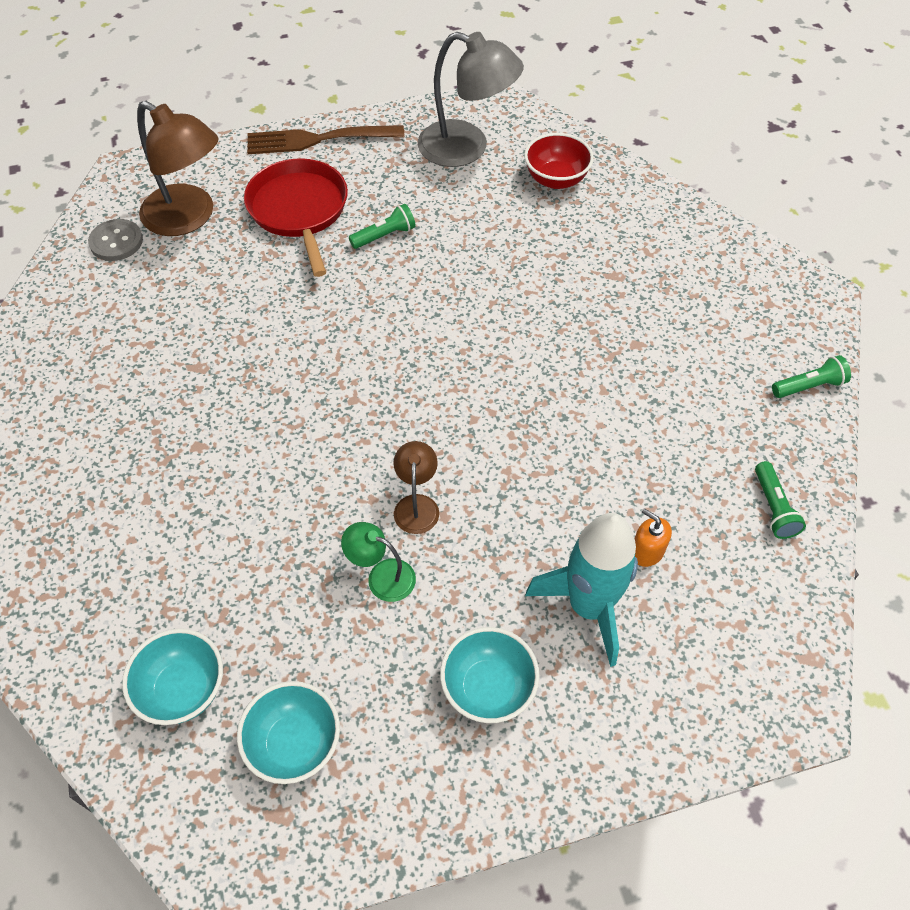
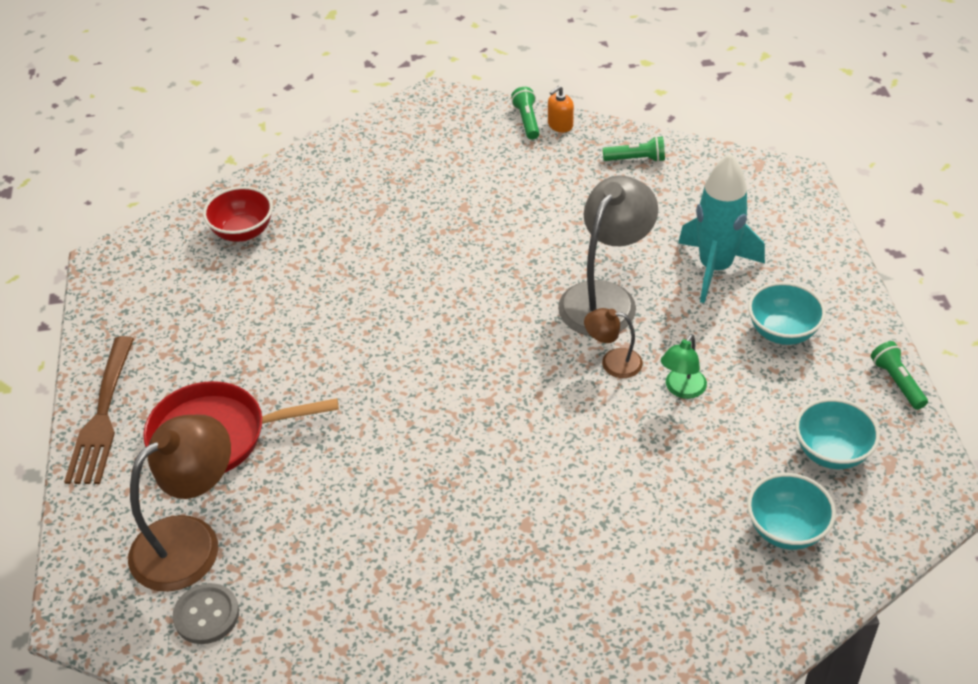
camera: 80 degrees left, 10 degrees down
(385, 236) = (278, 366): green flashlight -> green flashlight (897, 382)
(466, 148) = (170, 292): grey lamp -> grey lamp (605, 298)
(647, 551) = (669, 230): orange soap dispenser -> orange soap dispenser (560, 125)

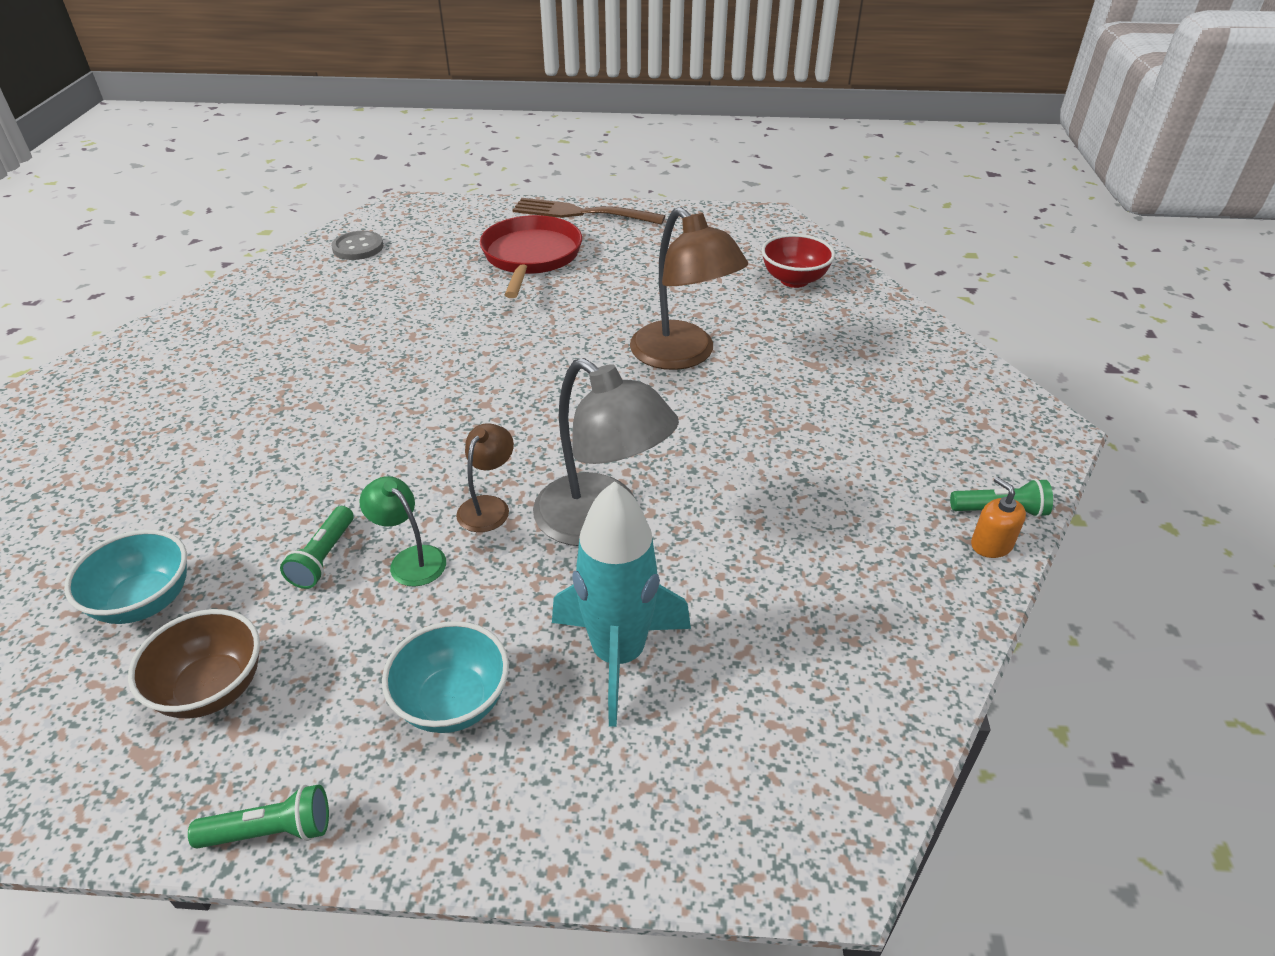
camera: 100 degrees right, 5 degrees down
(190, 541) = (431, 243): brown lamp -> brown lamp (682, 355)
(636, 159) = (900, 619): green flashlight -> green flashlight (323, 557)
(831, 452) = (212, 689): turquoise bowl -> brown bowl

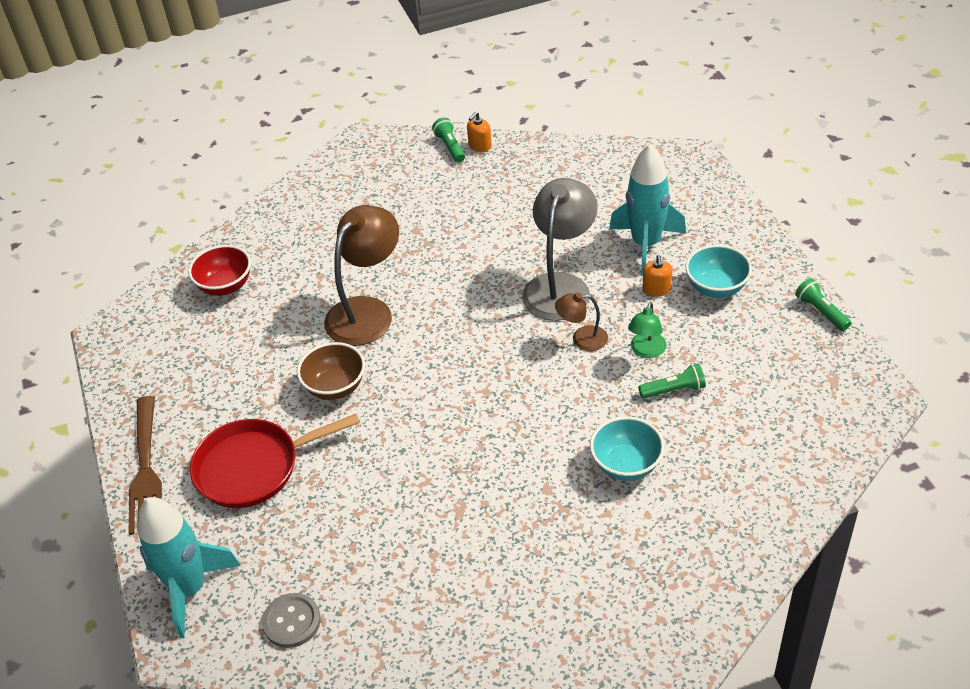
camera: 110 degrees left, 5 degrees up
(145, 602) = (764, 449): turquoise bowl -> turquoise bowl (626, 465)
(212, 689) = (783, 379): brown bowl -> brown bowl (335, 387)
(441, 215) = (190, 589): none -> turquoise rocket
(512, 623) = (656, 289): none -> orange soap dispenser

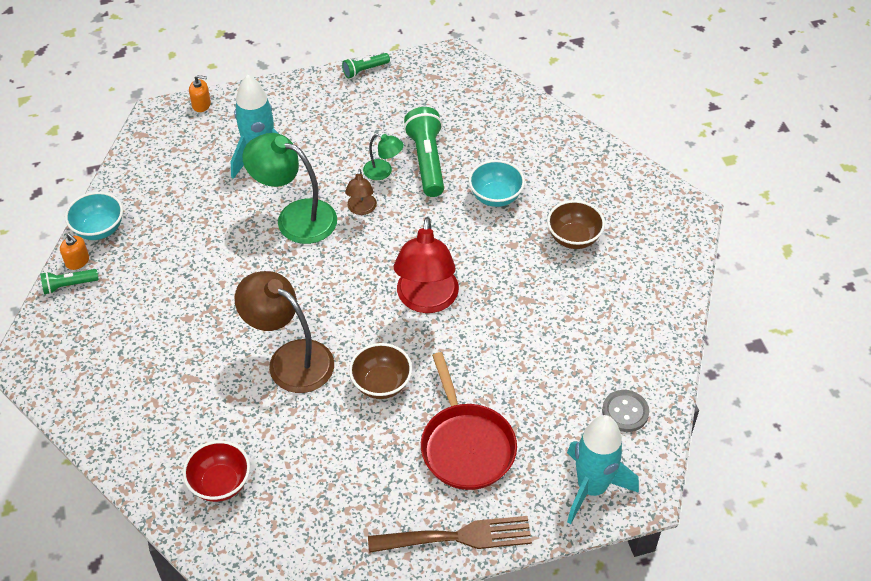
camera: 90 degrees left, 5 degrees up
(451, 412) = (426, 300): none -> red lamp
(560, 286) = (295, 217): grey lamp -> green lamp
(567, 555) = (573, 238): none -> brown bowl
(656, 289) = (316, 157): orange soap dispenser -> orange soap dispenser (201, 105)
(674, 390) = (427, 161): green flashlight -> green flashlight, size x1.85
(716, 287) = (324, 122): turquoise bowl -> turquoise bowl (99, 229)

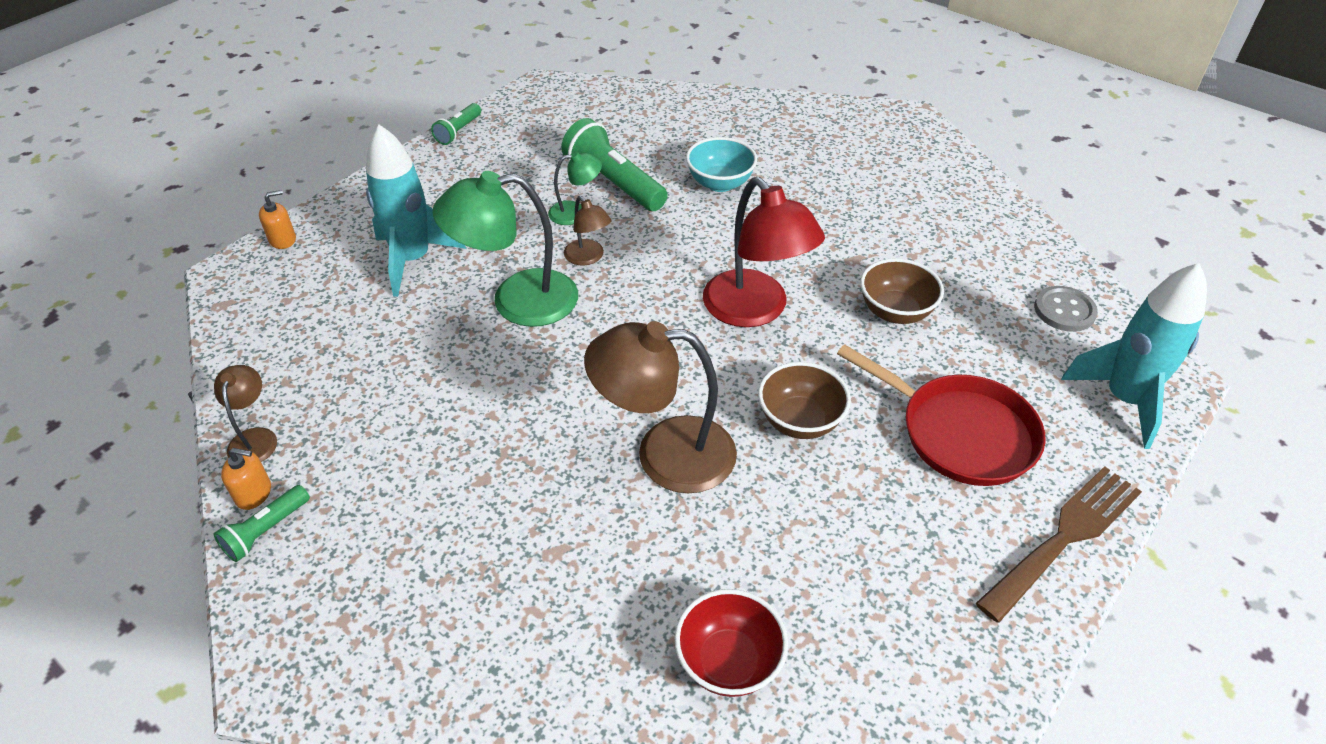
camera: 35 degrees left, 5 degrees down
(99, 229) = (254, 438): turquoise bowl -> brown lamp
(573, 238) = (836, 184): brown bowl -> brown bowl (895, 312)

